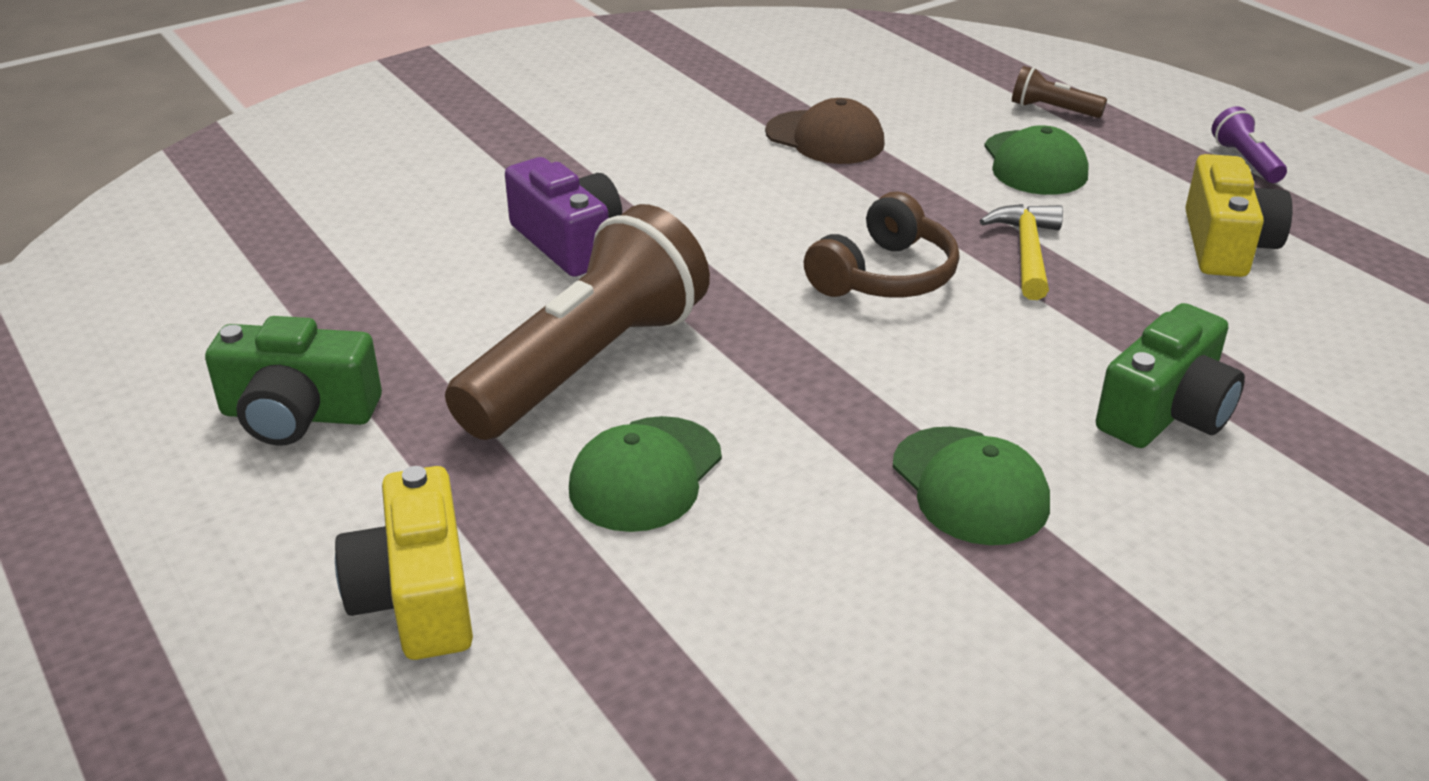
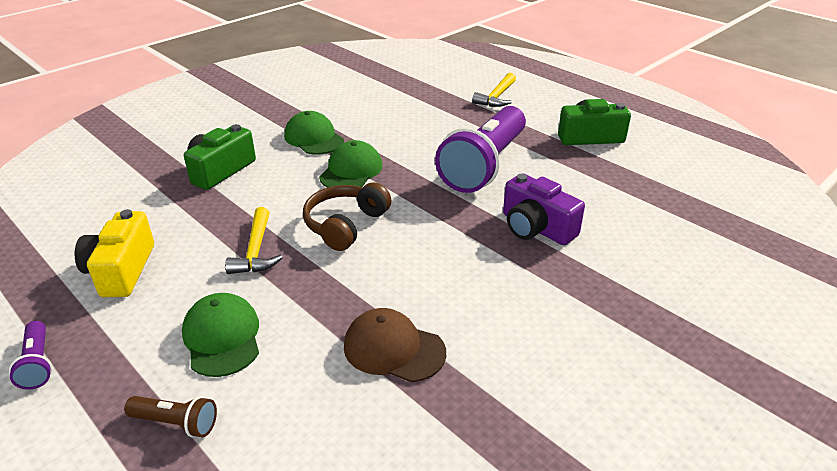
camera: 170 degrees right, 0 degrees up
(417, 596) = (496, 97): yellow camera -> yellow hammer
(587, 364) = (484, 165): brown flashlight -> purple flashlight
(645, 474) = (439, 131): green cap -> green cap (351, 171)

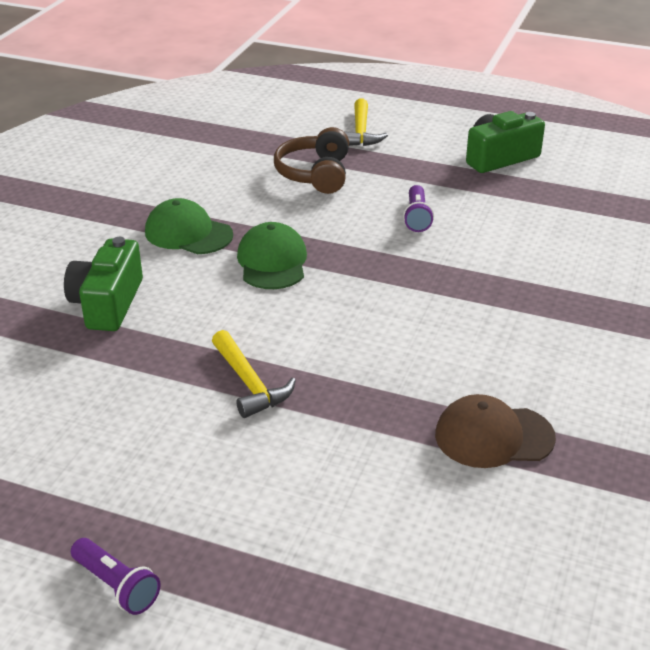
camera: 25 degrees left, 0 degrees up
(121, 270) = (106, 455): yellow camera -> none
(176, 423) = (342, 583): brown flashlight -> none
(222, 337) = (305, 485): green cap -> none
(345, 225) = (324, 325): brown headphones -> brown headphones (315, 174)
(484, 165) = (417, 217): purple flashlight -> purple flashlight, size x0.41
(536, 228) = (526, 272): purple camera -> none

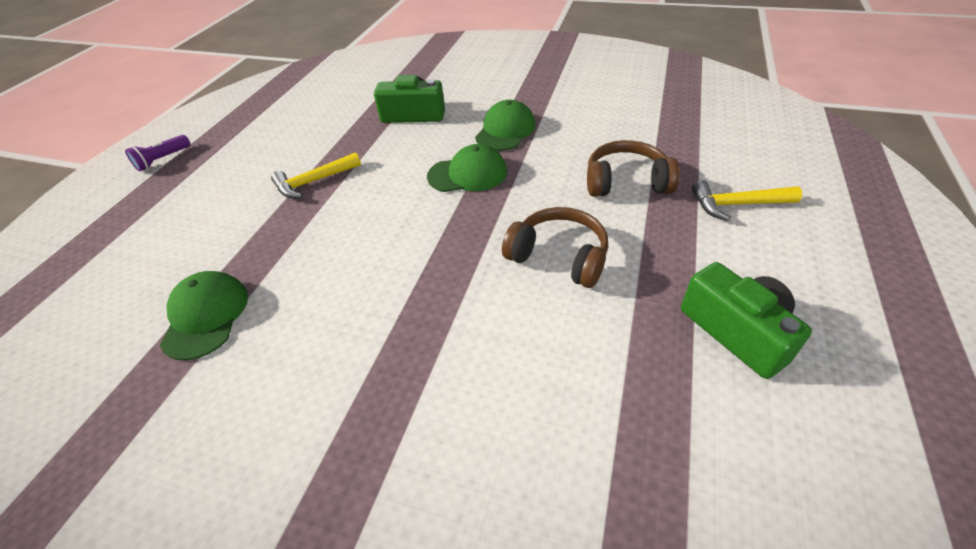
camera: 90 degrees right, 10 degrees up
(417, 217) = (559, 256): purple flashlight -> brown headphones
(493, 436) = (206, 316): brown cap -> green cap

